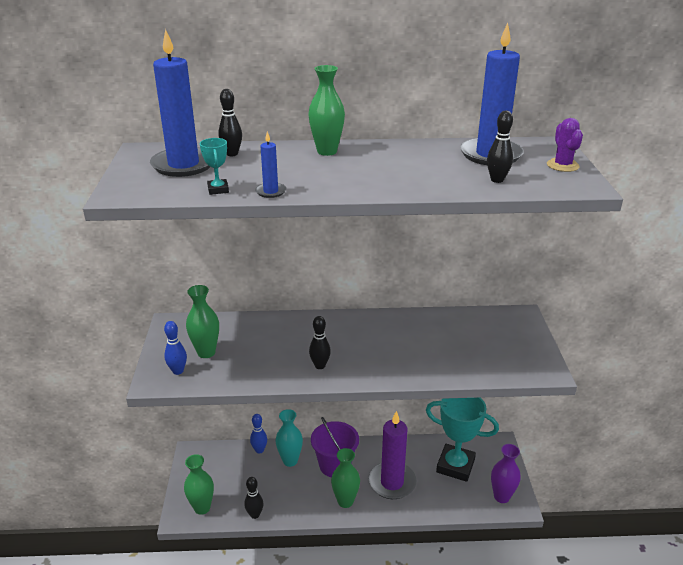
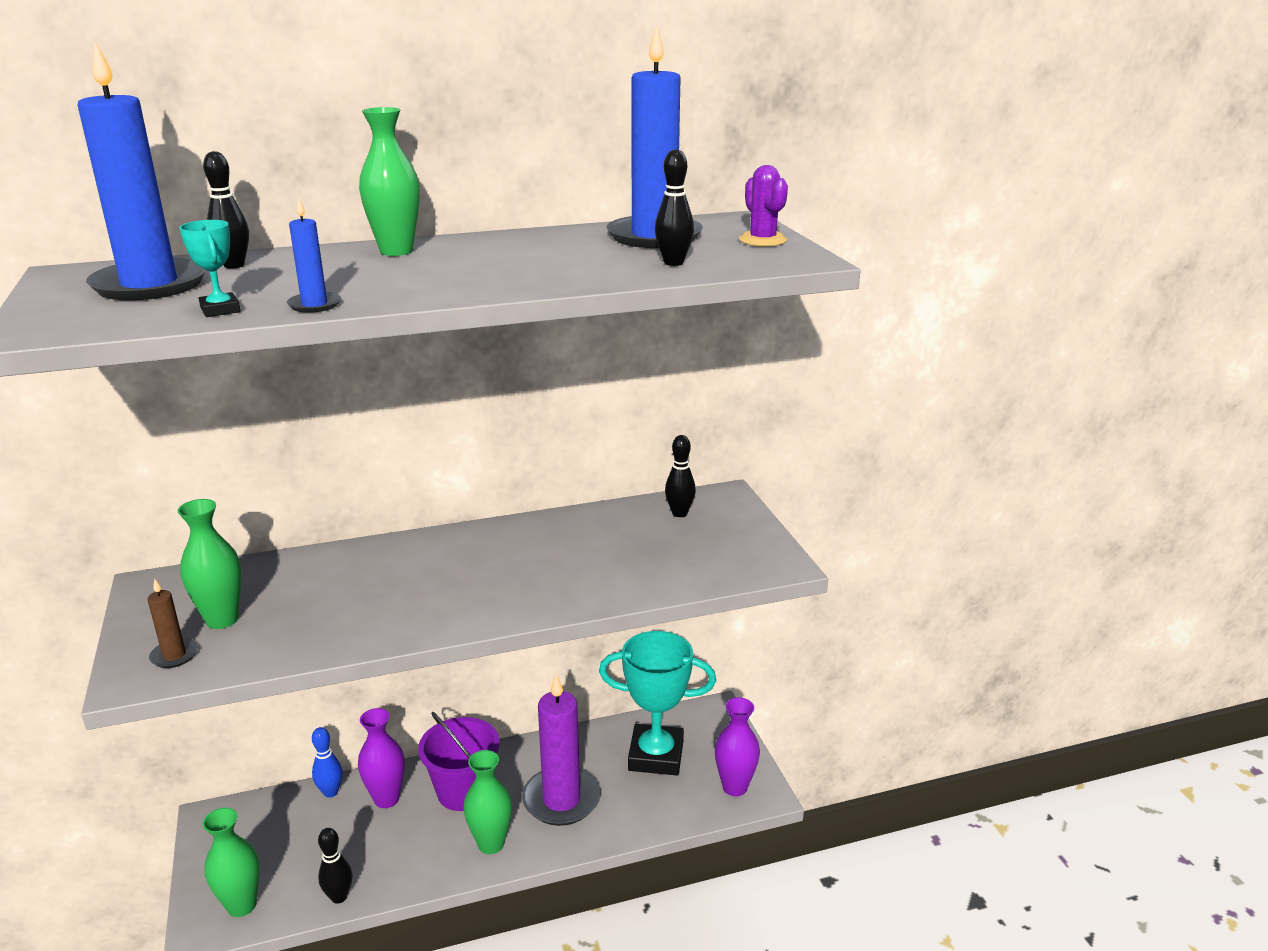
camera: 15 degrees left, 5 degrees down
(178, 371) = (174, 655): blue bowling pin -> brown candle
(290, 461) = (386, 799): turquoise vase -> purple vase
(320, 366) = (425, 610): black bowling pin -> black bowling pin (679, 513)

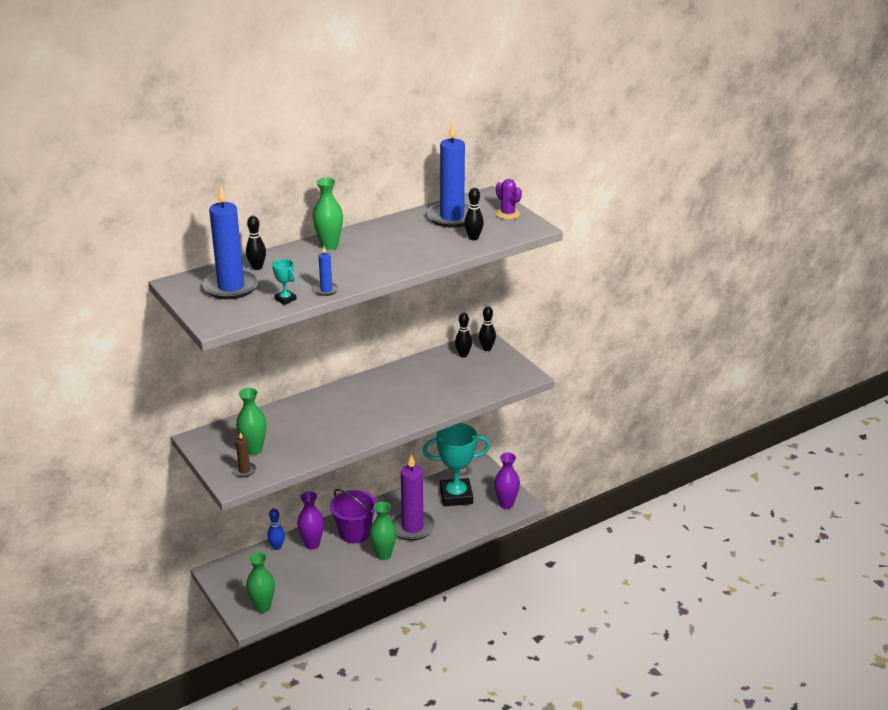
camera: 15 degrees left, 5 degrees up
(339, 897) = (314, 593): black bowling pin -> black bowling pin (487, 348)

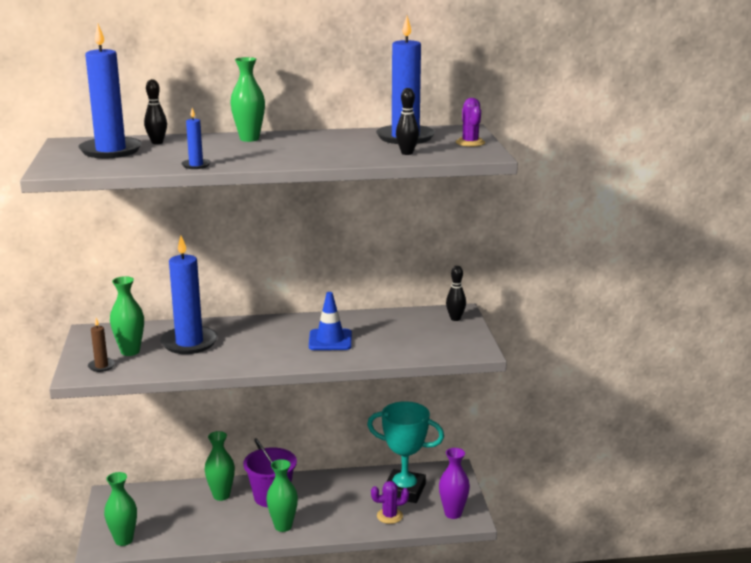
camera: 25 degrees right, 10 degrees down
(277, 547) = (186, 488): blue bowling pin -> none
(285, 299) = (146, 165): turquoise trophy -> none
(295, 428) = (189, 343): none -> blue candle
(312, 544) = (221, 495): purple vase -> green vase
(407, 395) = (330, 340): none -> blue traffic cone
(412, 527) = (334, 508): purple candle -> none
(460, 521) = (389, 516): none -> purple cactus
(463, 355) = (424, 319): black bowling pin -> none

